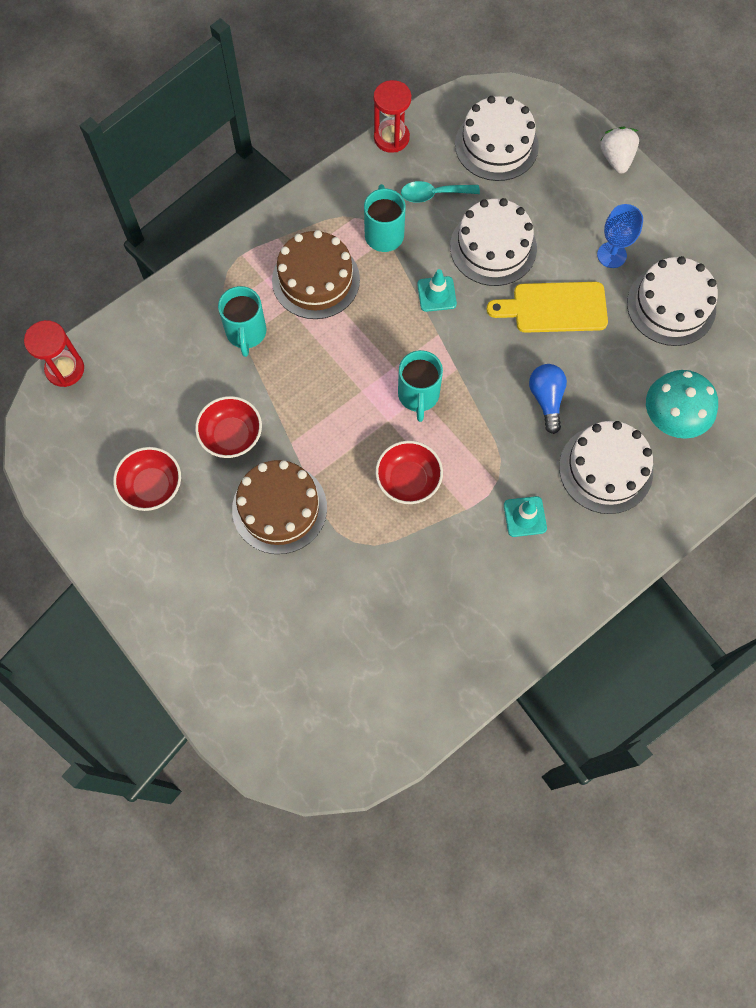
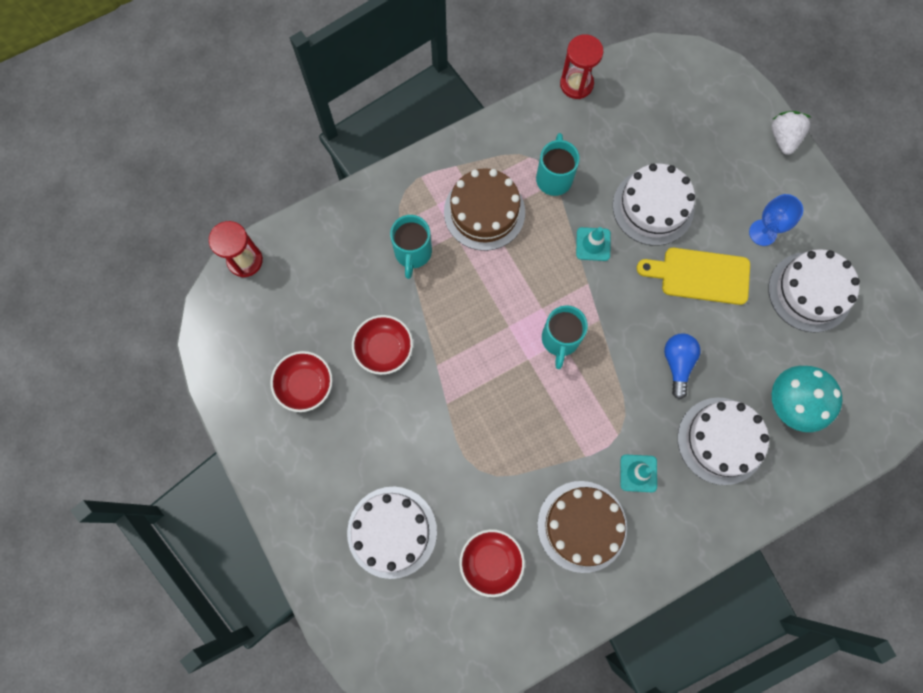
camera: 10 degrees right, 5 degrees up
(279, 508) = (416, 426): brown cake -> brown cake (582, 526)
(408, 480) = (537, 419): red bowl -> red bowl (491, 561)
(433, 194) = (606, 146): turquoise spoon -> none
(496, 145) = (673, 107): white cake -> white cake (392, 532)

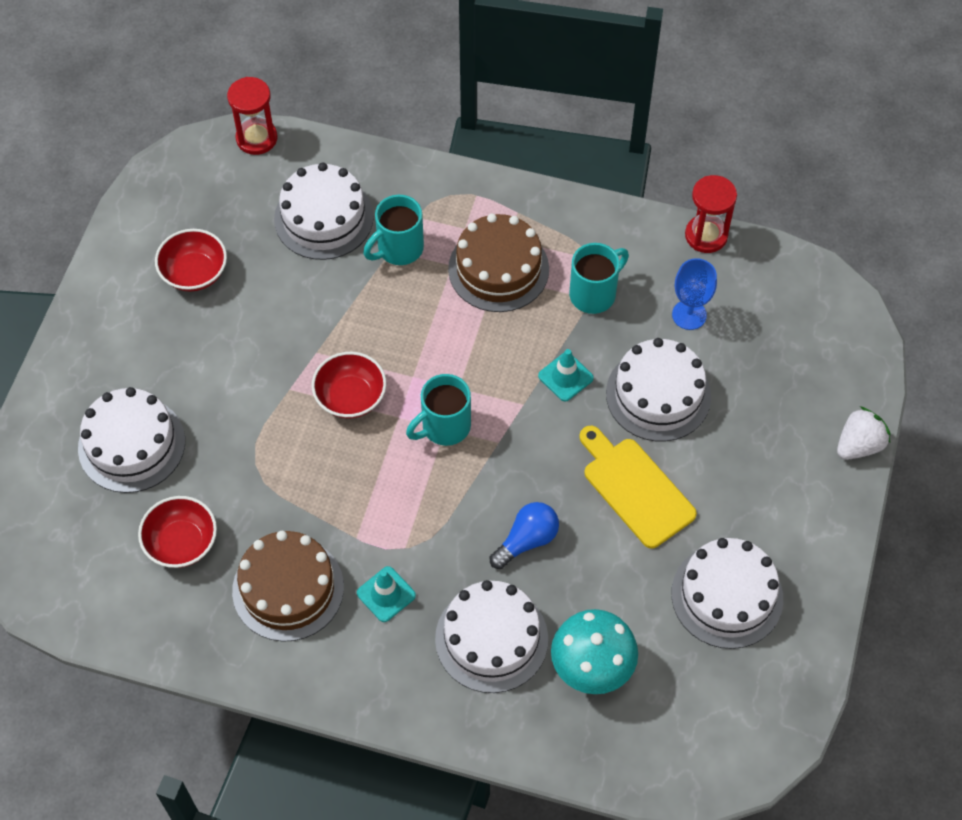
camera: 45 degrees right, 15 degrees down
(345, 275) = (323, 218): none -> white cake
(384, 349) = (288, 302): red bowl -> red bowl (350, 397)
(762, 232) = (740, 506): blue goblet -> blue goblet (689, 315)

